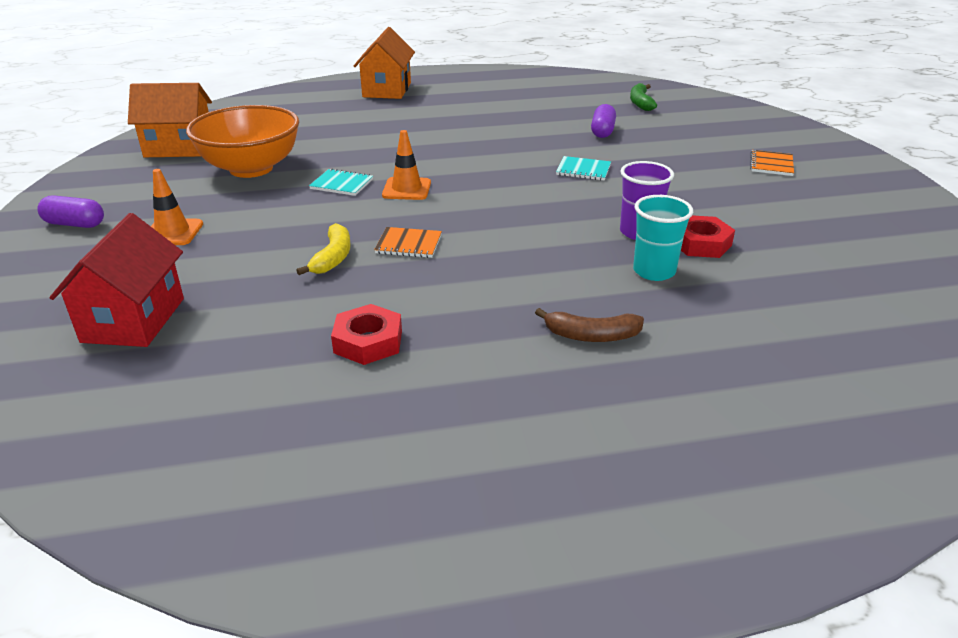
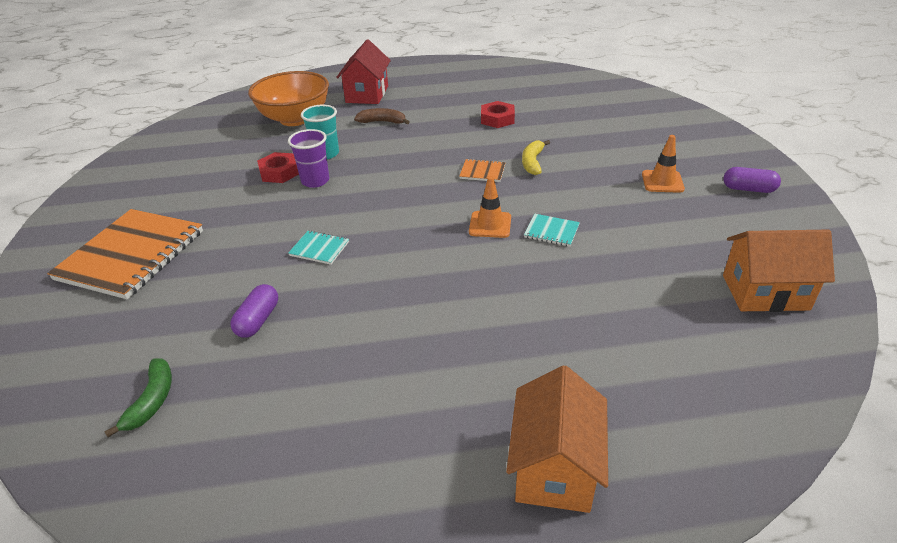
camera: 175 degrees left, 5 degrees up
(134, 320) = (630, 128): red house -> red house (367, 94)
(251, 168) = (653, 254): orange bowl -> orange bowl (295, 119)
(771, 164) = (131, 255): orange notebook -> orange notebook, size x2.38

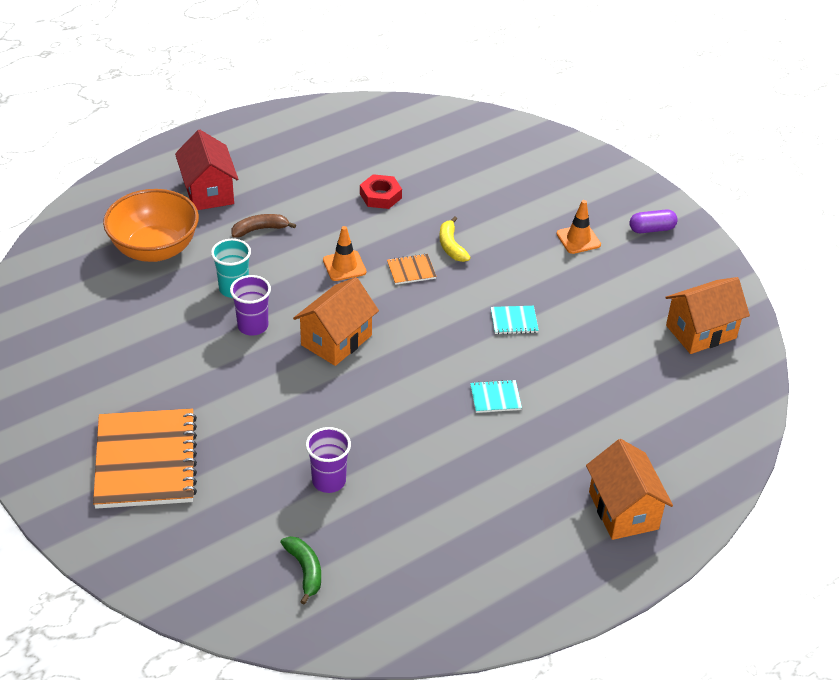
camera: 30 degrees left, 5 degrees up
(258, 320) = (329, 481): purple capsule -> purple cup
(279, 172) = (205, 326): red nut -> none
(319, 249) = (323, 399): turquoise notebook -> turquoise notebook (495, 397)
(373, 207) = (336, 340): none -> orange house
(490, 225) = (457, 329): orange traffic cone -> orange traffic cone (344, 266)

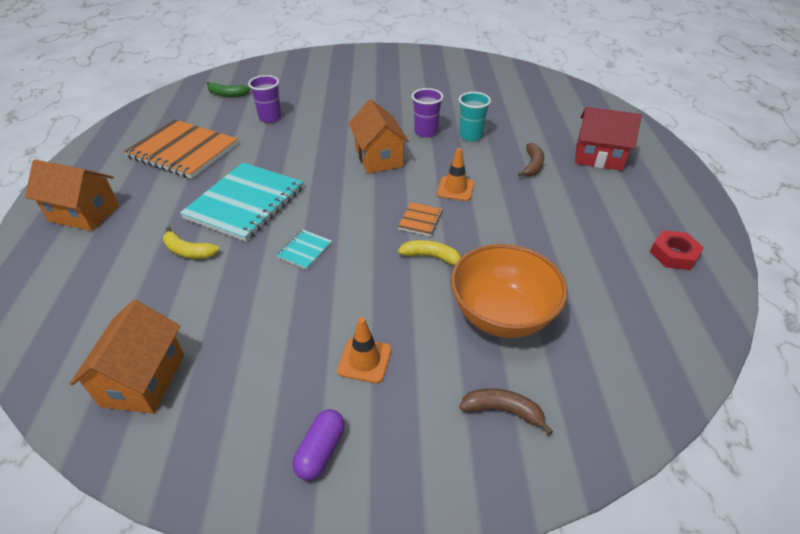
camera: 125 degrees right, 0 degrees up
(146, 461) = (354, 75): orange notebook -> orange notebook (183, 151)
(155, 249) = (539, 119): orange bowl -> orange bowl (501, 315)
(380, 196) = (539, 244): red nut -> red nut (673, 254)
(495, 397) = (245, 203): turquoise notebook -> turquoise notebook, size x2.38
(552, 171) = (503, 411): none -> brown banana
(586, 393) = (188, 251): none -> yellow banana

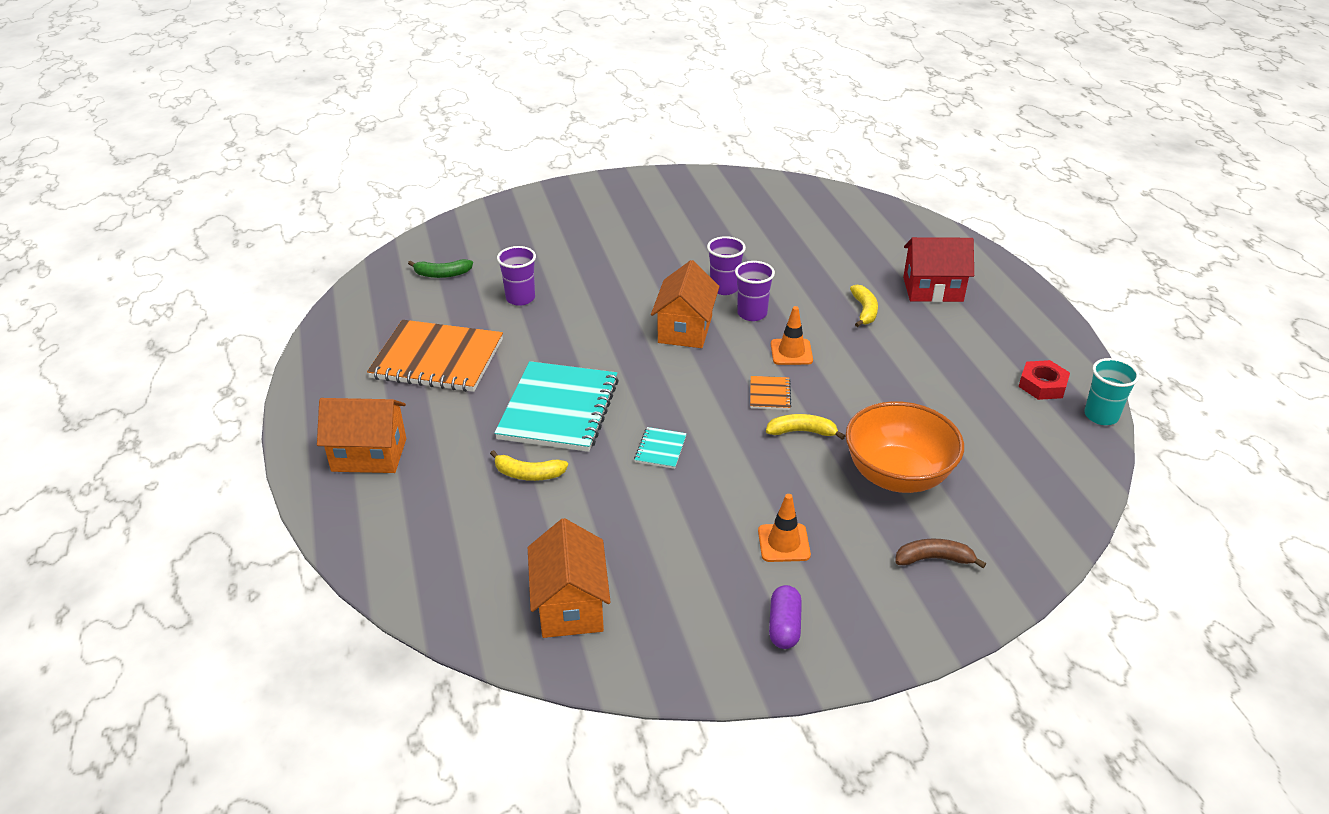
camera: 15 degrees left, 5 degrees down
(379, 158) = (685, 329): orange house -> orange house turned 45 degrees clockwise
(438, 154) = (752, 314): none -> purple cup
(470, 136) = (779, 285): turquoise cup -> turquoise cup (1101, 416)
(532, 165) = (864, 311): brown banana -> yellow banana

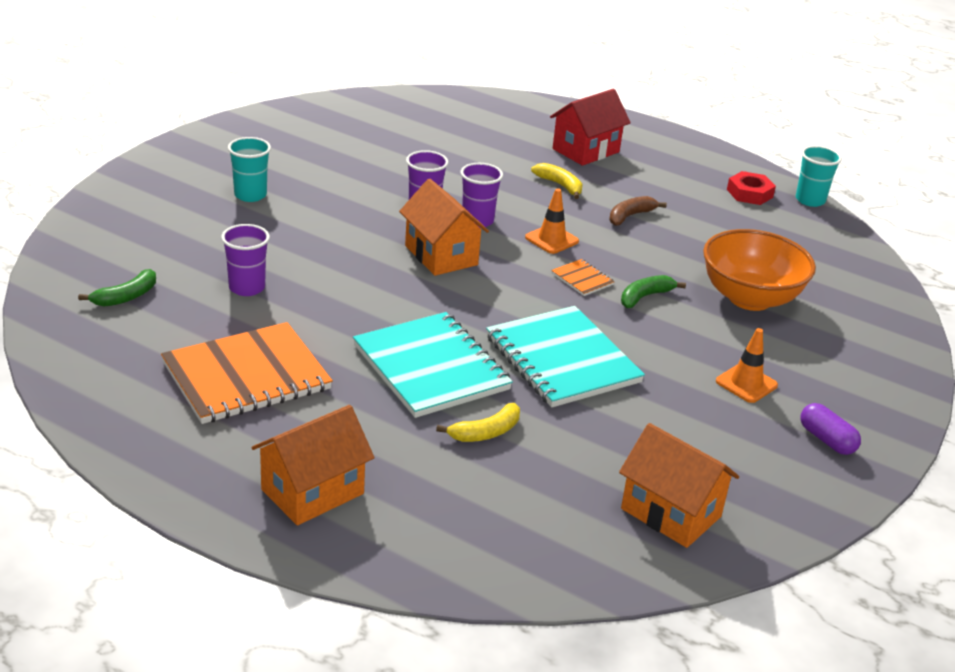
camera: 45 degrees left, 5 degrees down
(613, 232) = (250, 195): none -> turquoise cup
(660, 449) = (562, 360): turquoise notebook -> turquoise notebook, size x2.38
(802, 432) = (645, 297): yellow banana -> green banana
(934, 559) = (847, 344): brown banana -> brown banana (630, 216)

